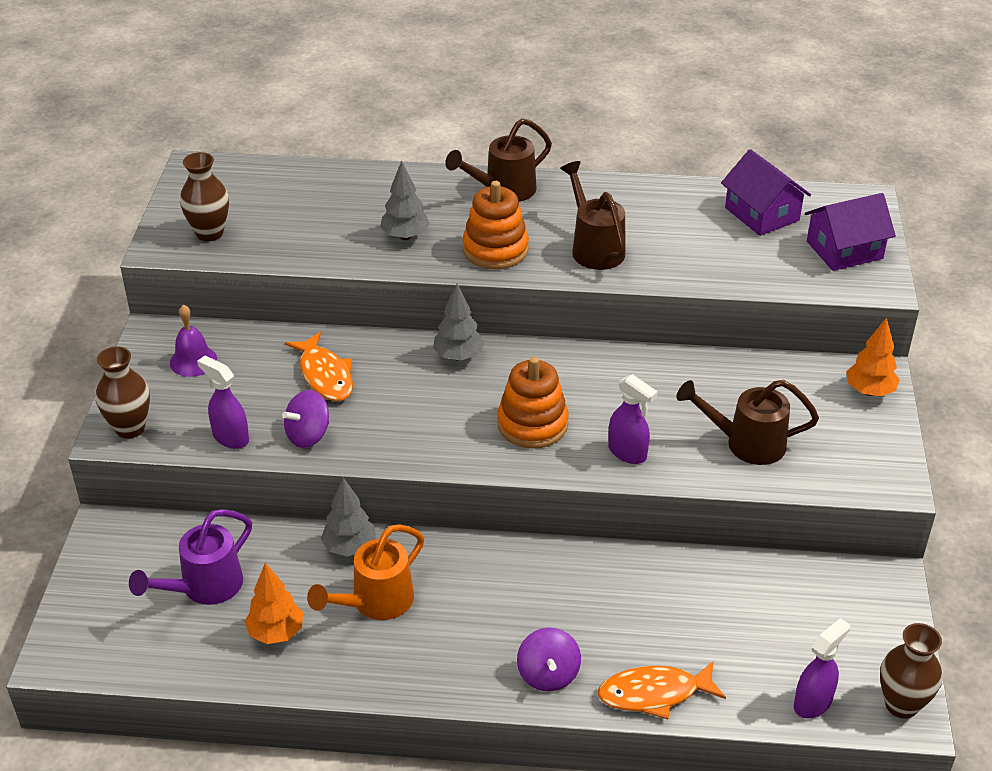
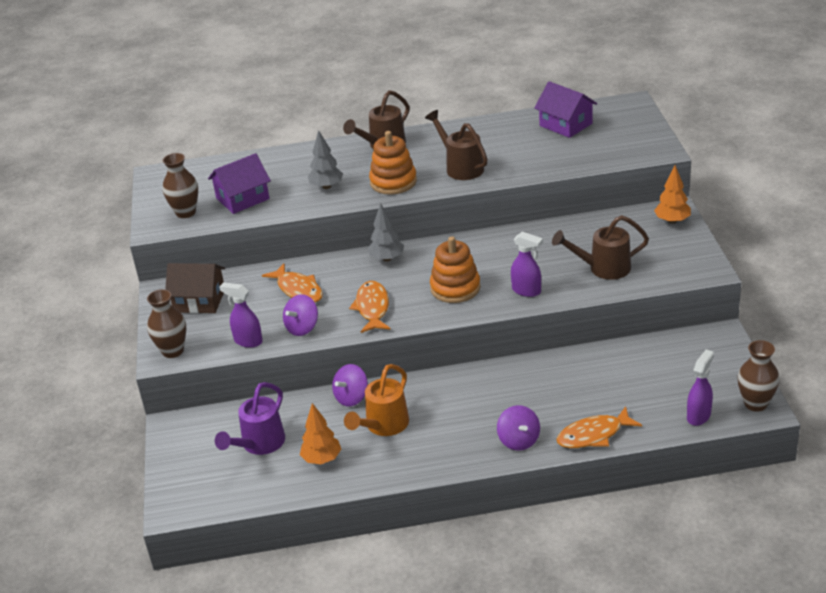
camera: 10 degrees left, 5 degrees down
(193, 361) = (199, 301): purple bell -> brown house
(350, 547) = (351, 397): grey tree -> purple spinning top
(411, 428) = (372, 308): none -> orange fish
(844, 250) = (629, 135): purple house -> purple house (242, 198)

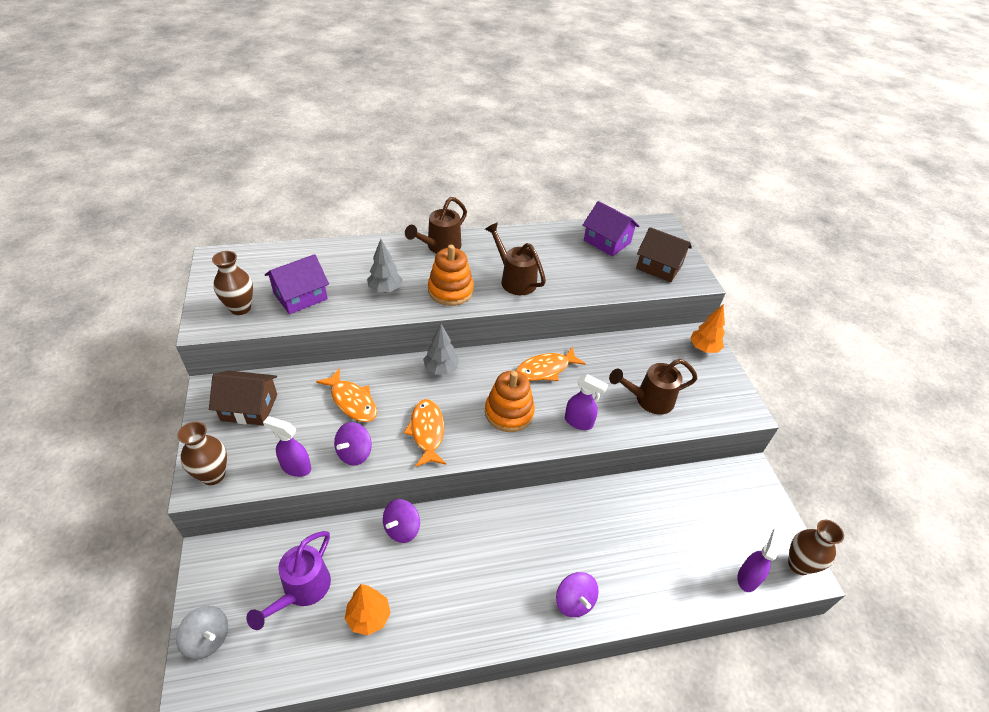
camera: 10 degrees left, 10 degrees up
(178, 479) = (208, 639): none -> grey spinning top
(383, 426) = (434, 571): orange watering can -> none
(594, 435) = (649, 598): orange fish -> orange fish (545, 369)
(620, 142) = (659, 266): none -> brown house

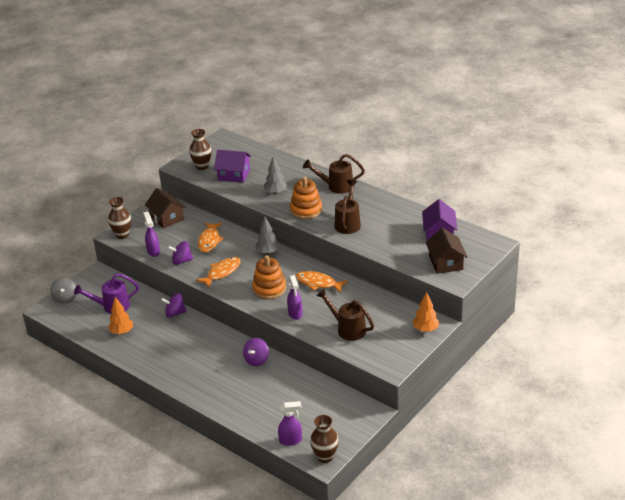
camera: 55 degrees right, 10 degrees down
(574, 601) = (202, 387): purple spinning top -> purple spinning top (256, 360)

